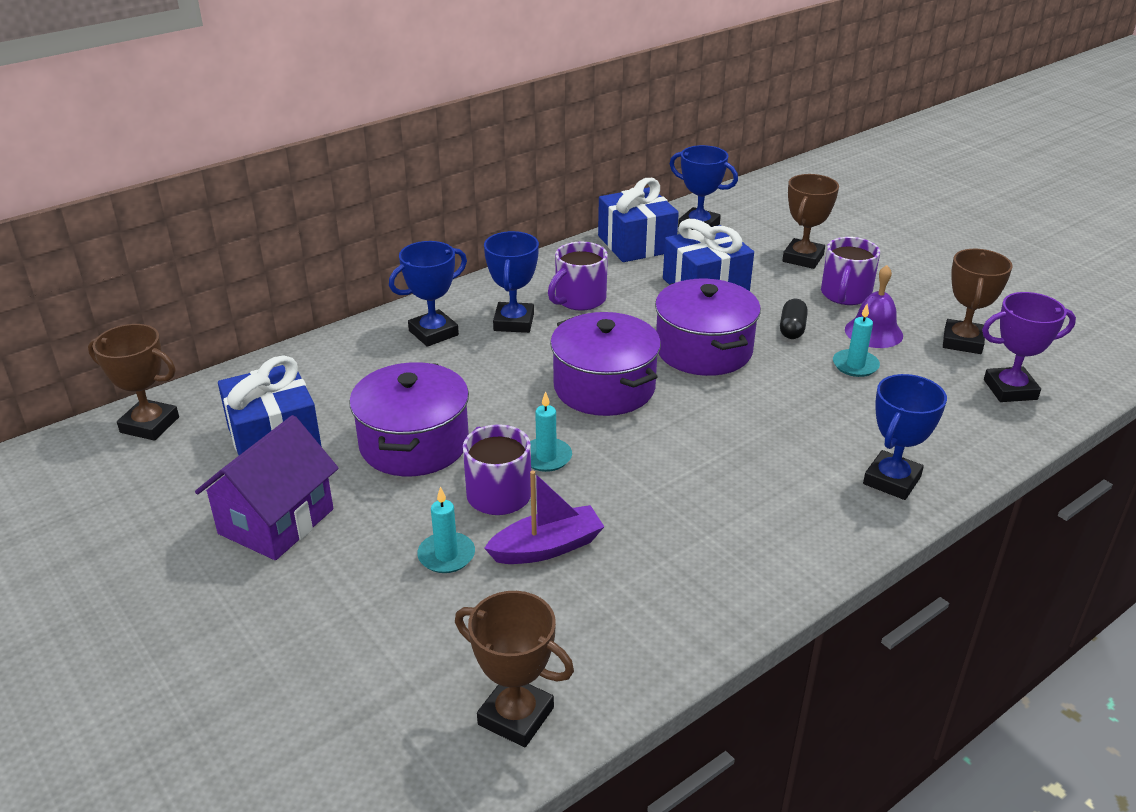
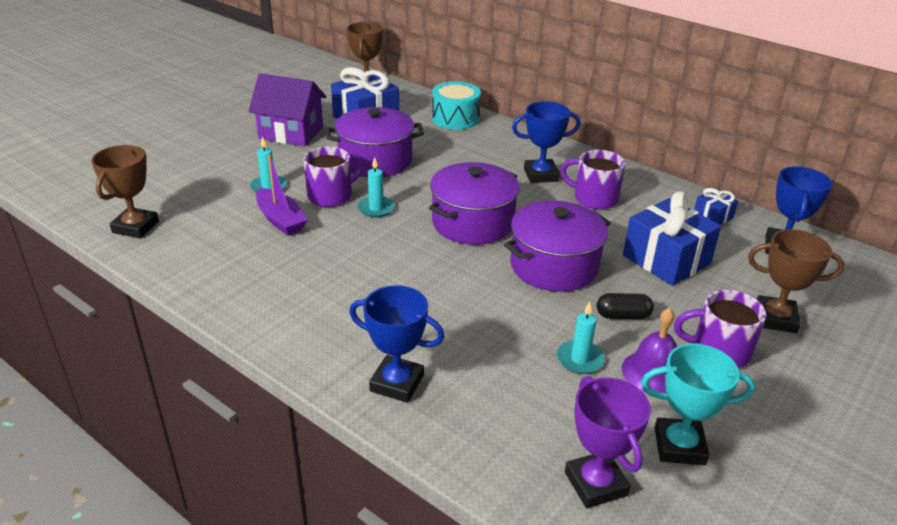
camera: 75 degrees right, 0 degrees up
(327, 359) = (455, 118): none -> turquoise drum
(433, 333) = (507, 147): blue trophy -> none
(636, 244) = (713, 216): blue gift -> blue gift, size x0.49
(962, 341) = (679, 446): brown trophy -> turquoise trophy

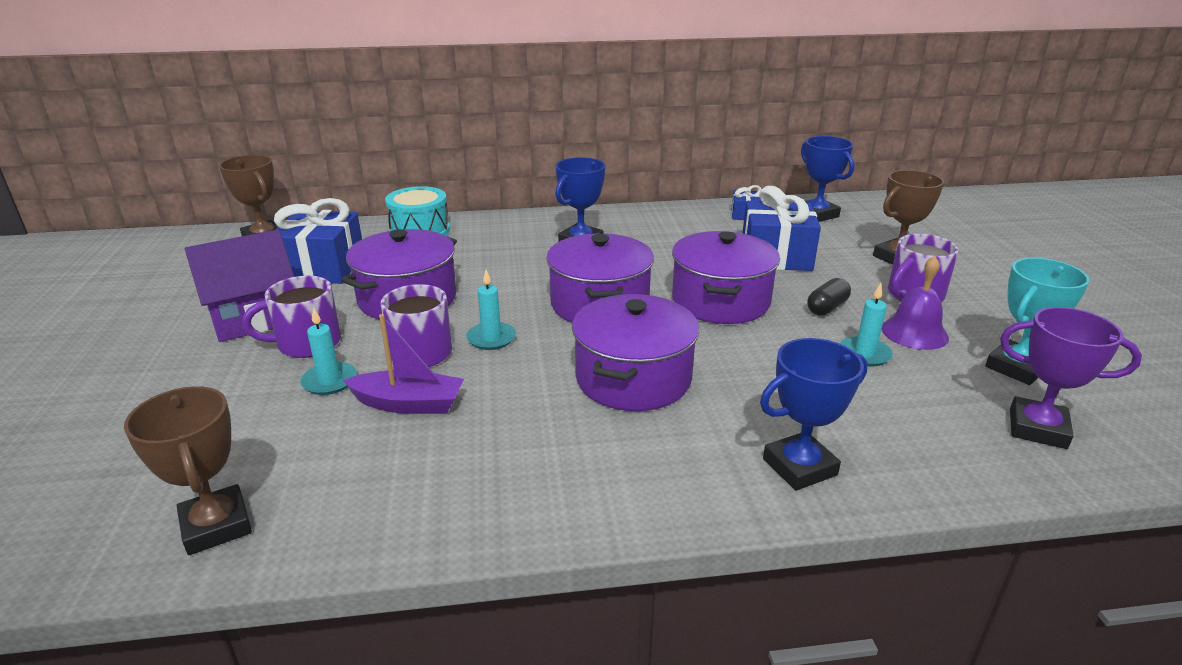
camera: 45 degrees left, 5 degrees down
(406, 277) = (633, 378): none -> purple pot
(594, 198) = (651, 240): purple mug -> purple mug (307, 344)

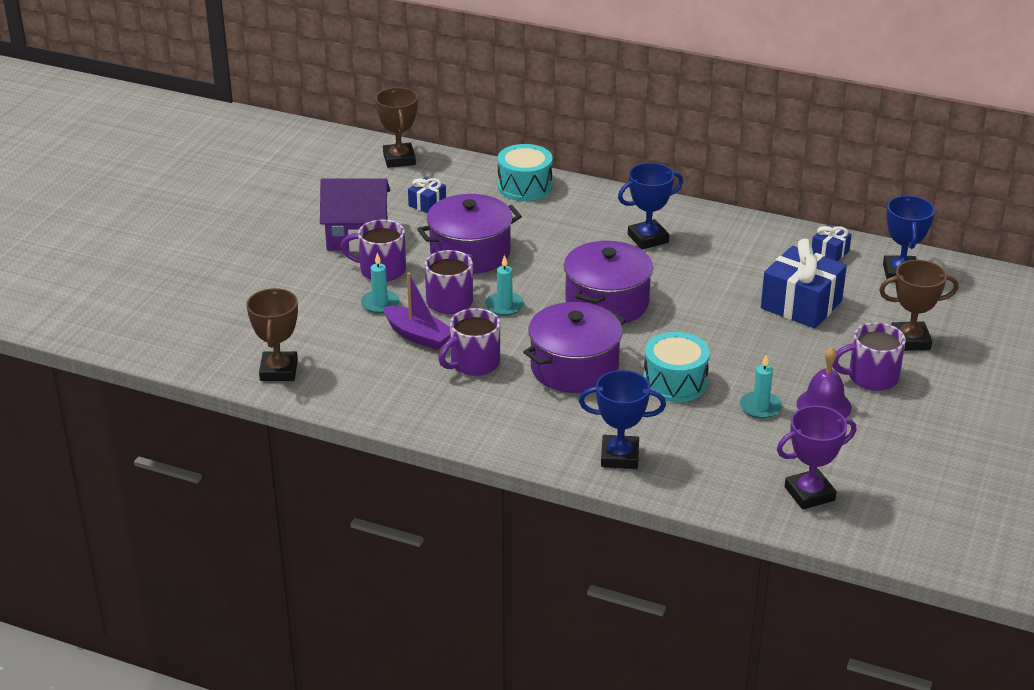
camera: 30 degrees right, 5 degrees up
(323, 268) = (427, 204): blue gift -> blue gift, size x0.49
(508, 414) = (473, 363): none -> purple mug
(720, 301) = (703, 330): purple pot -> none
(754, 358) = (675, 382): none -> turquoise drum
(827, 308) = (782, 363): black capsule -> none
(1016, 368) = (862, 455): turquoise trophy -> none
(1037, 429) = (809, 494): purple trophy -> purple trophy turned 75 degrees counterclockwise

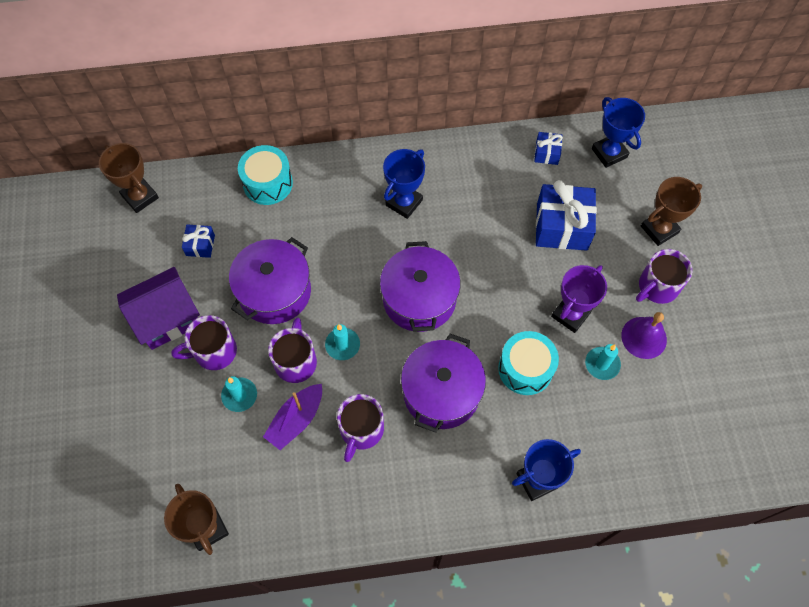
camera: 30 degrees left, 30 degrees up
(418, 336) = (296, 420): purple boat -> purple boat turned 120 degrees clockwise
(809, 494) = (691, 445): purple trophy -> purple trophy (570, 314)

